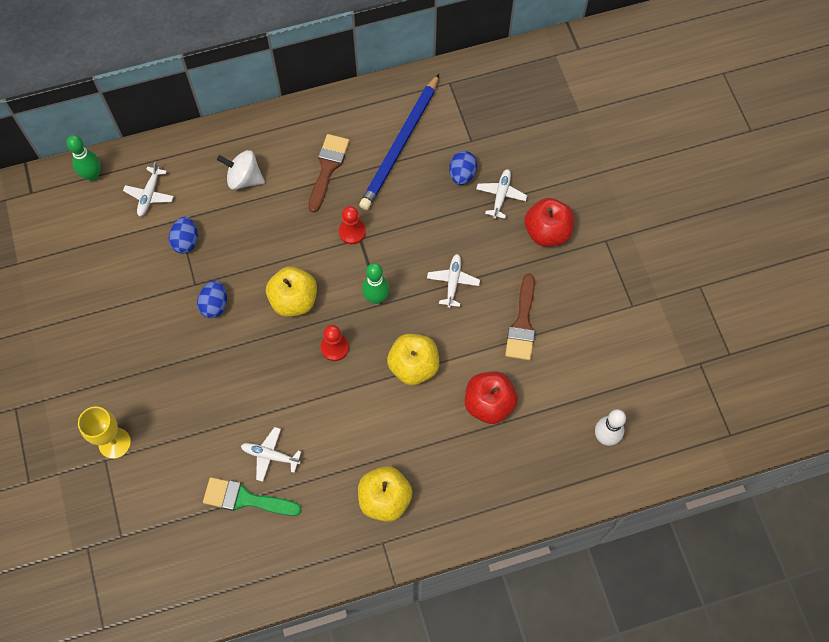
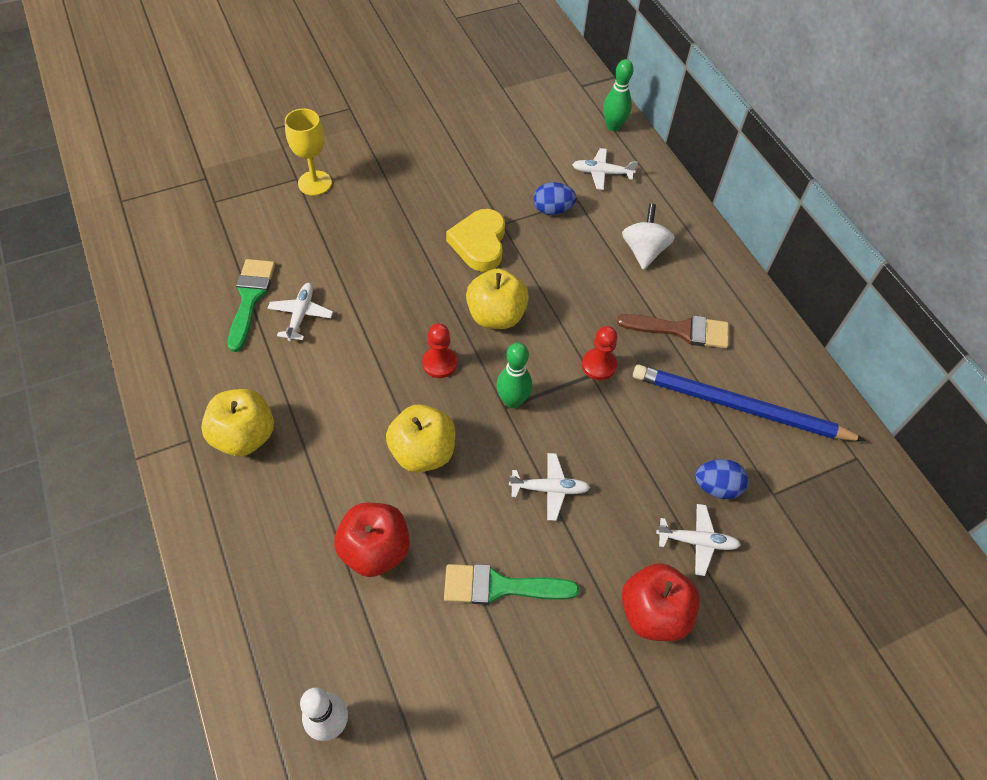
camera: 80 degrees right, 10 degrees down
(214, 305) = (479, 244): blue egg -> yellow heart
(522, 323) = (500, 586): brown brush -> green brush

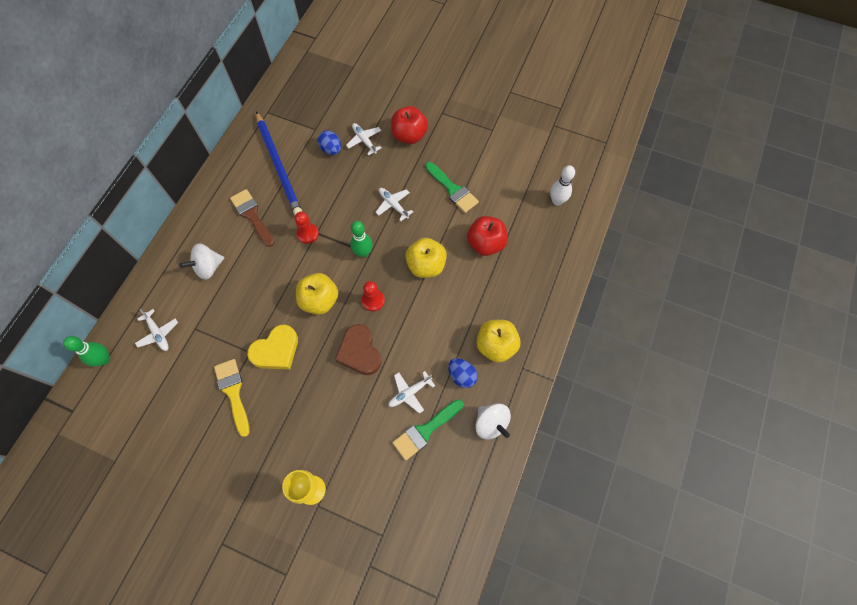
camera: 130 degrees left, 10 degrees up
(181, 357) = (491, 423): none -> white spinning top
(395, 307) = (359, 352): none -> brown heart
(473, 188) = (233, 392): none -> yellow brush
(552, 210) = (214, 335): blue egg -> blue egg (462, 376)

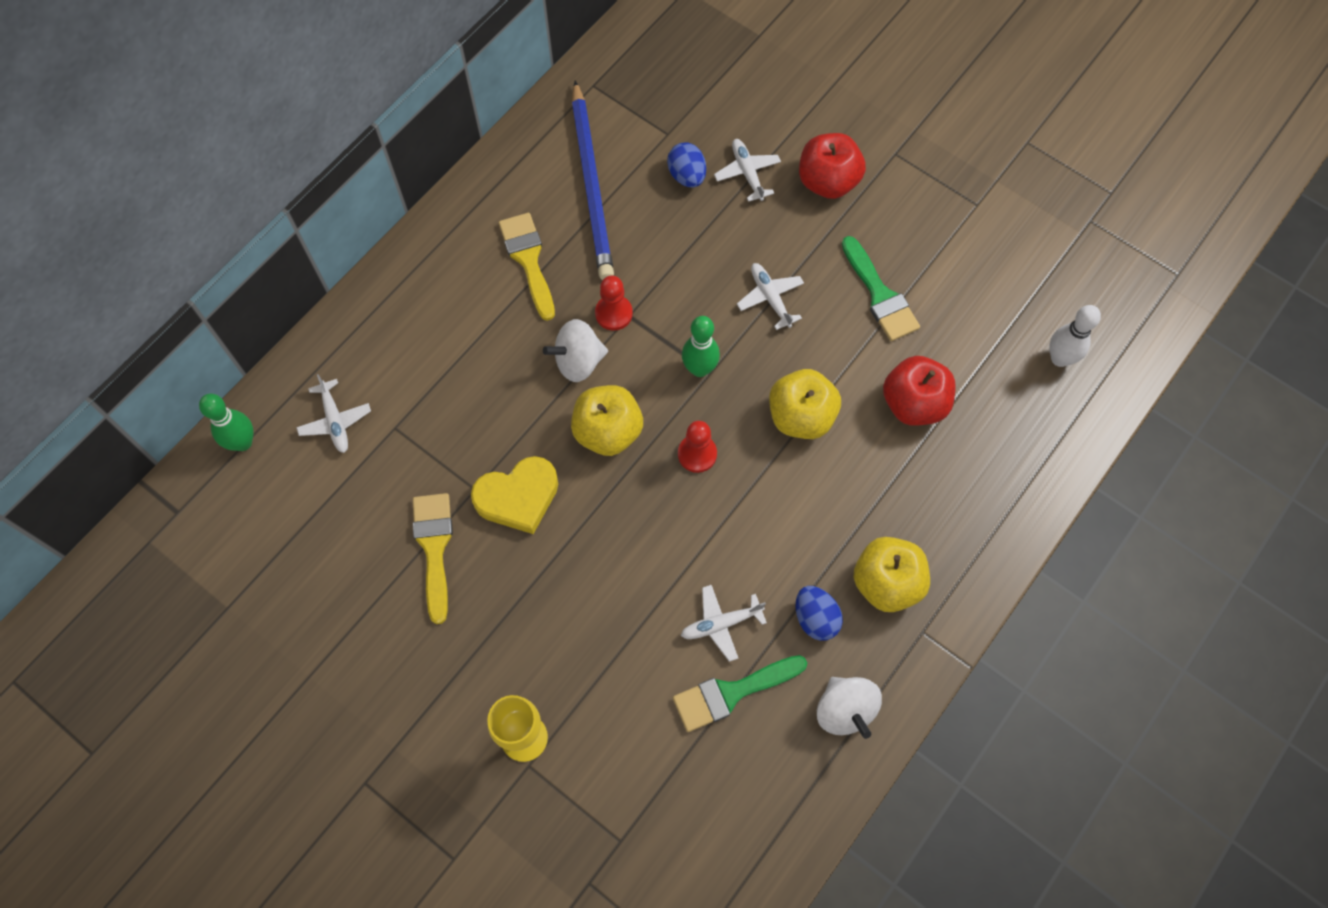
camera: 15 degrees right, 0 degrees up
(208, 267) = (438, 331): white spinning top -> white spinning top (578, 361)
(252, 215) = (528, 260): brown brush -> yellow brush
(359, 352) = (654, 535): brown heart -> none

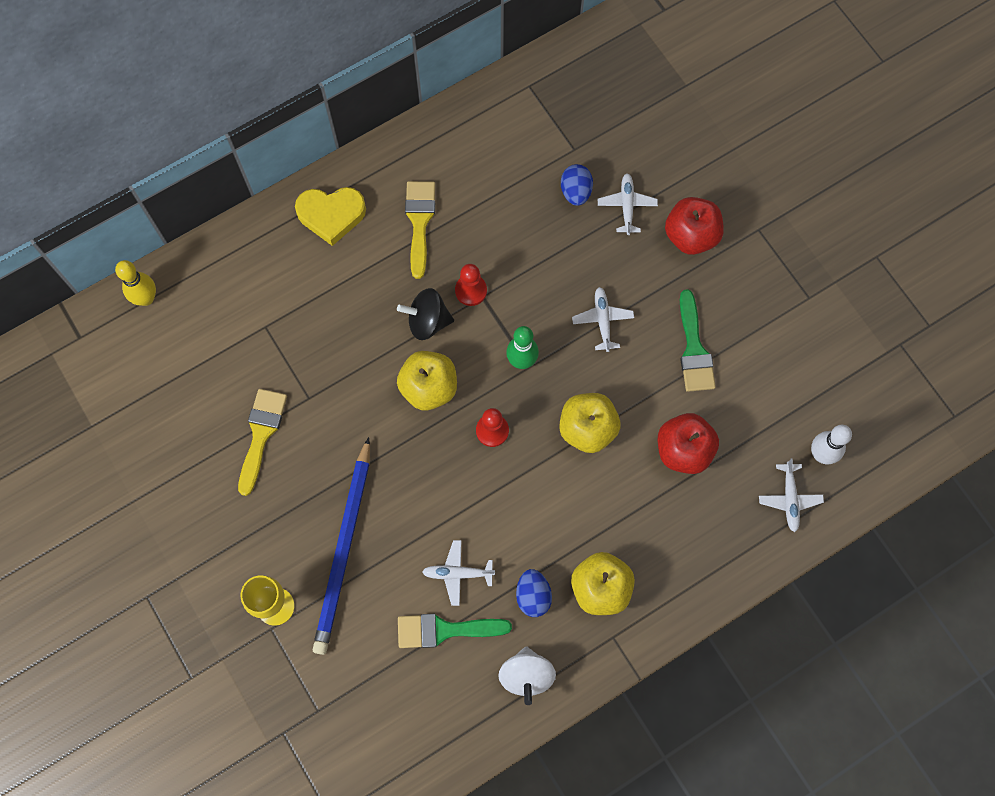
camera: 20 degrees right, 5 degrees up
(243, 442) = (146, 298): green bowling pin -> yellow bowling pin
(335, 420) = (222, 305): white plane -> white plane (789, 498)
(518, 497) = (339, 416): yellow heart -> yellow heart (331, 215)
(578, 361) = (427, 321): white spinning top -> black spinning top
(592, 185) = (495, 174): blue pencil -> blue pencil (344, 549)

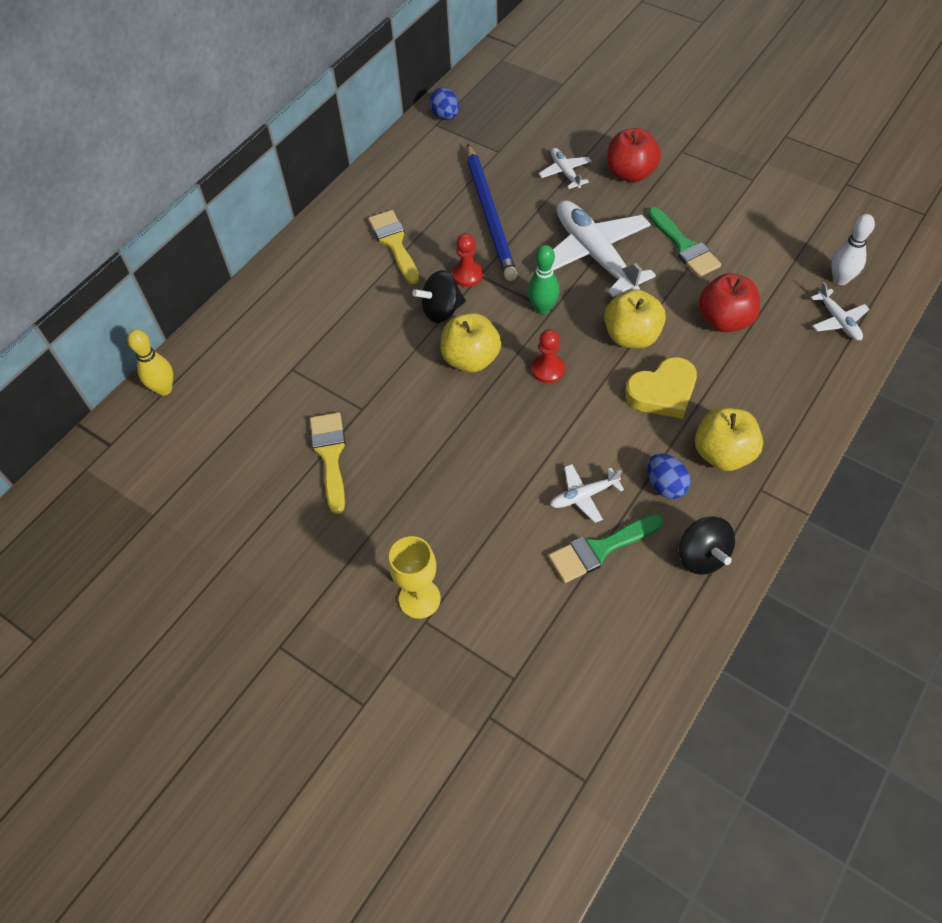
camera: 20 degrees left, 15 degrees down
(331, 215) = (312, 266): yellow heart -> yellow heart (662, 392)
(344, 549) = (462, 520): blue pencil -> blue pencil (490, 215)
(526, 676) = (702, 556): white spinning top -> black spinning top
(575, 192) = (517, 178): blue egg -> blue egg (445, 116)
(602, 321) = (595, 255): white plane -> white plane, size x2.11

